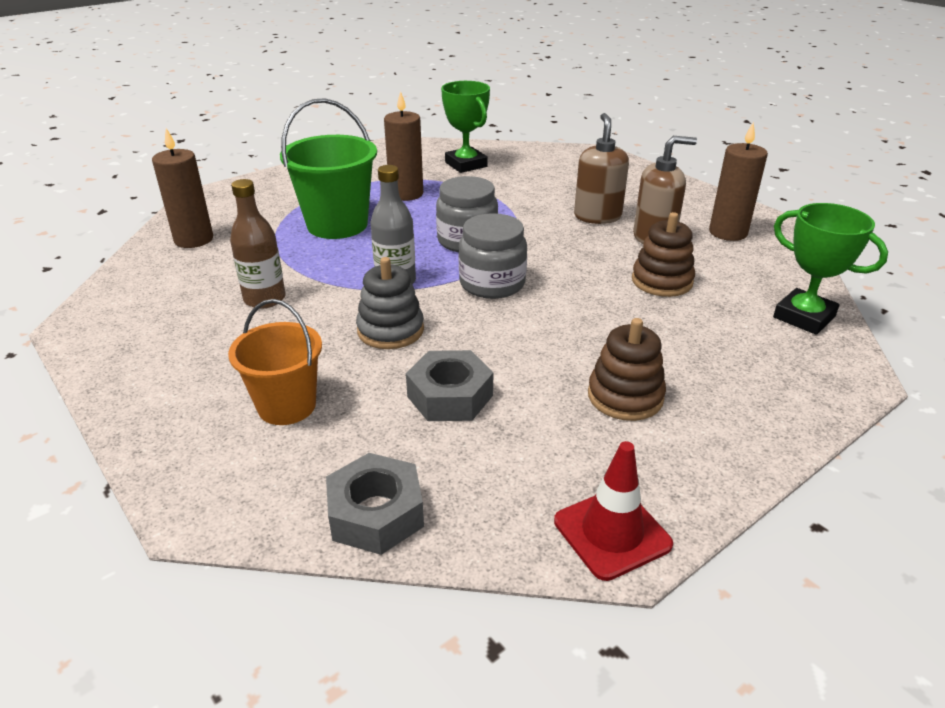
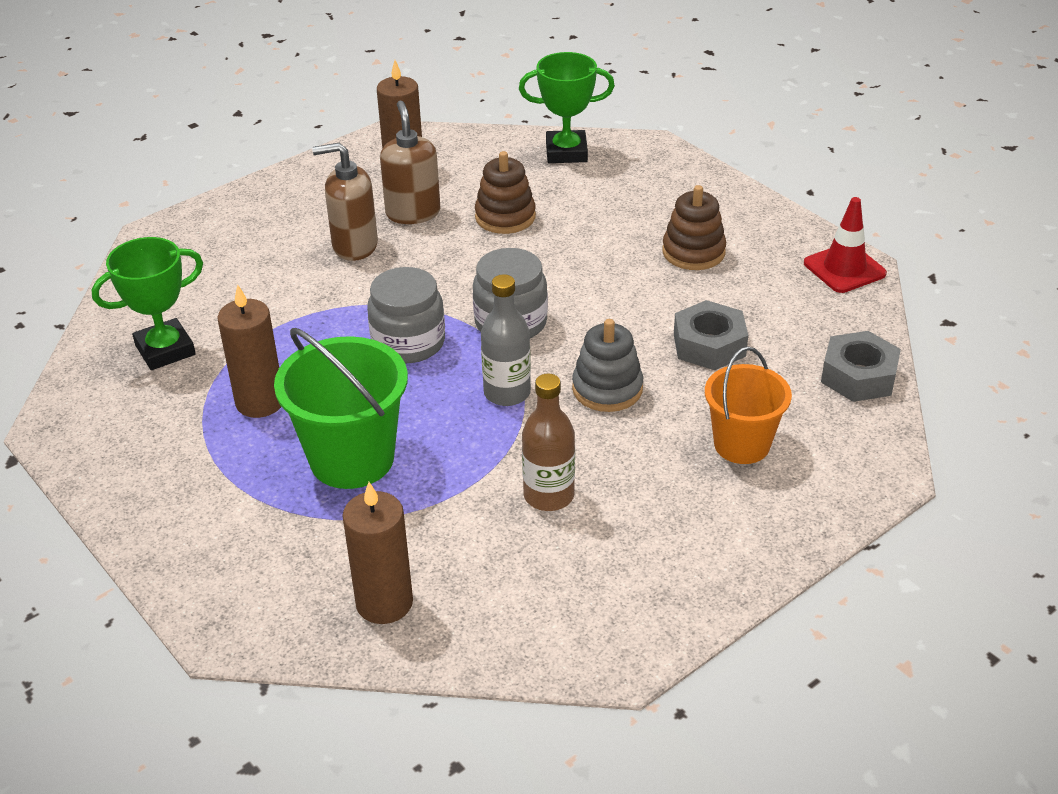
camera: 90 degrees left, 5 degrees up
(804, 317) = (566, 152): green trophy -> green trophy turned 45 degrees clockwise

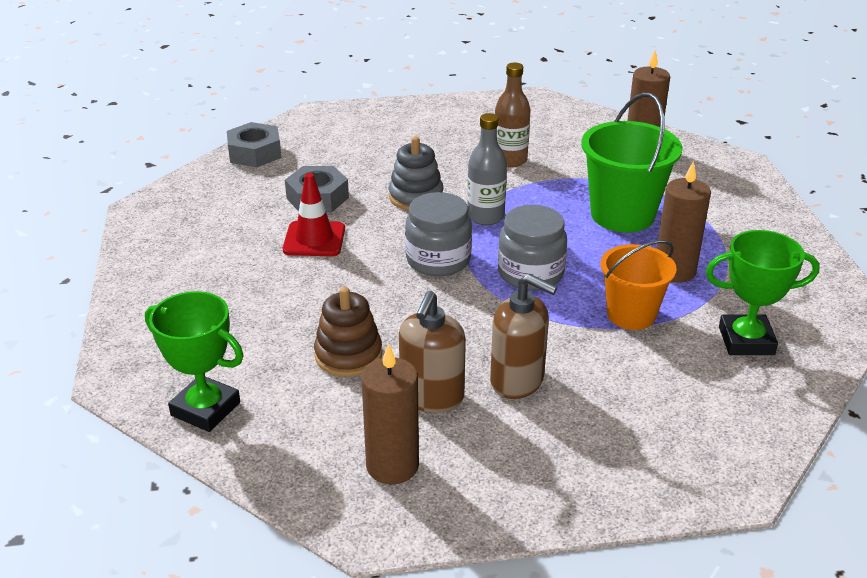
camera: 150 degrees left, 5 degrees down
(693, 252) = (236, 261): brown stacking toy -> none
(741, 444) = (371, 146): orange bucket -> orange bucket (631, 315)
(844, 268) = (154, 210): red traffic cone -> red traffic cone (314, 239)

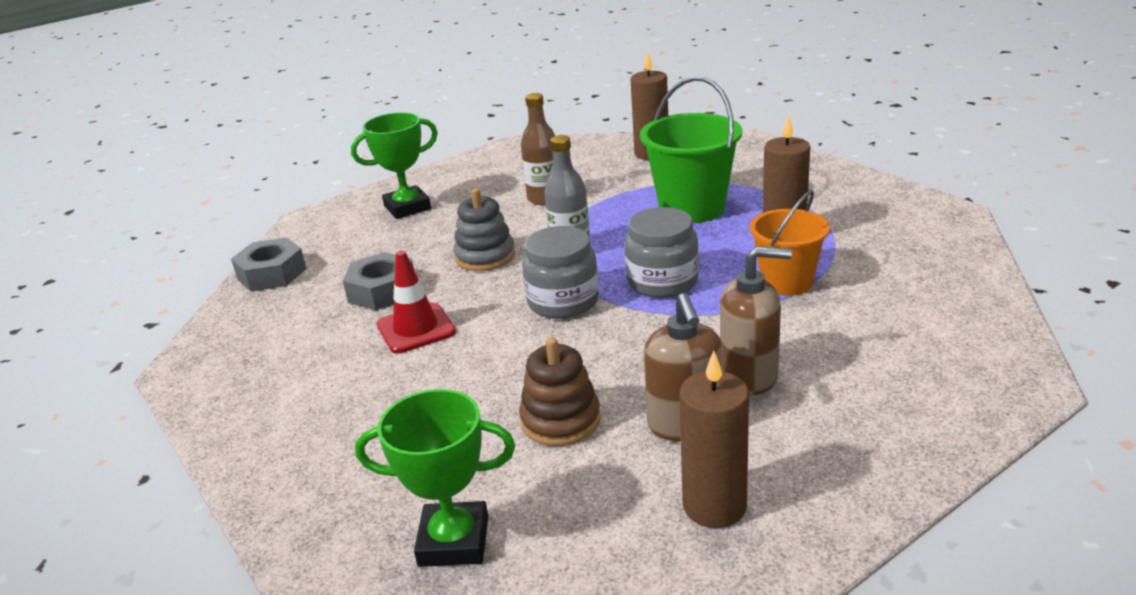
camera: 25 degrees left, 5 degrees down
(746, 341) = (901, 267): green trophy -> green trophy (407, 207)

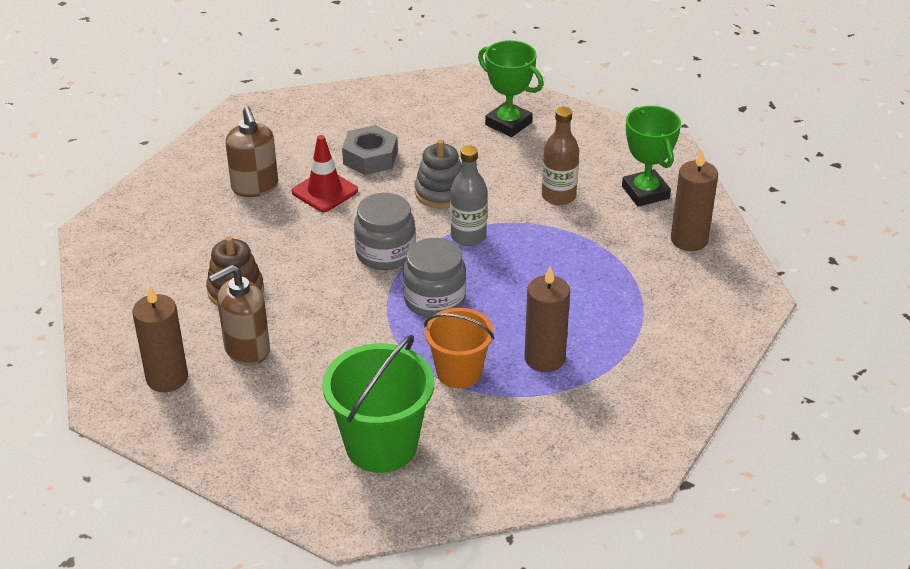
camera: 65 degrees right, 10 degrees up
(272, 274) = (376, 96): grey nut -> none
(454, 541) = (114, 278): green trophy -> green trophy (645, 192)
(692, 208) = (576, 291): green bucket -> green bucket (381, 445)
(749, 376) = (313, 371): brown soap dispenser -> brown soap dispenser (255, 187)

